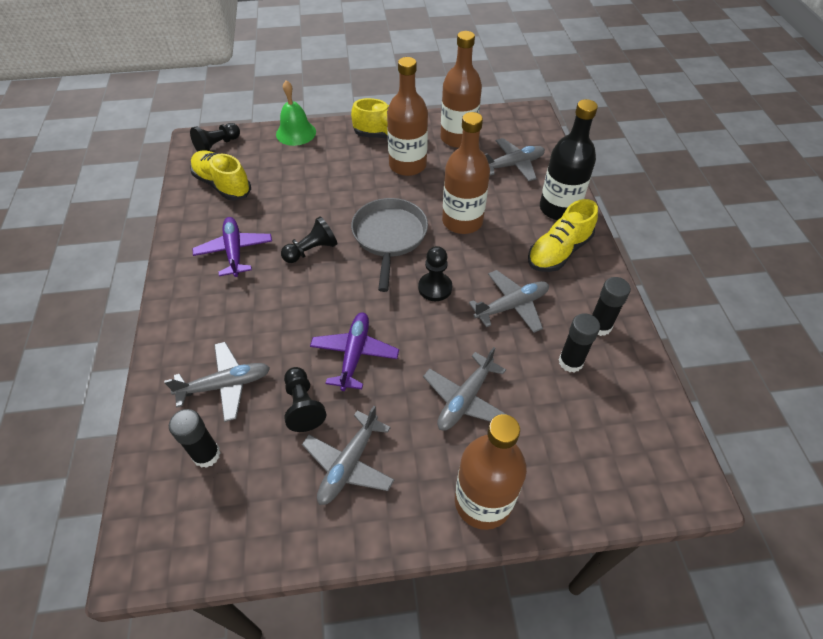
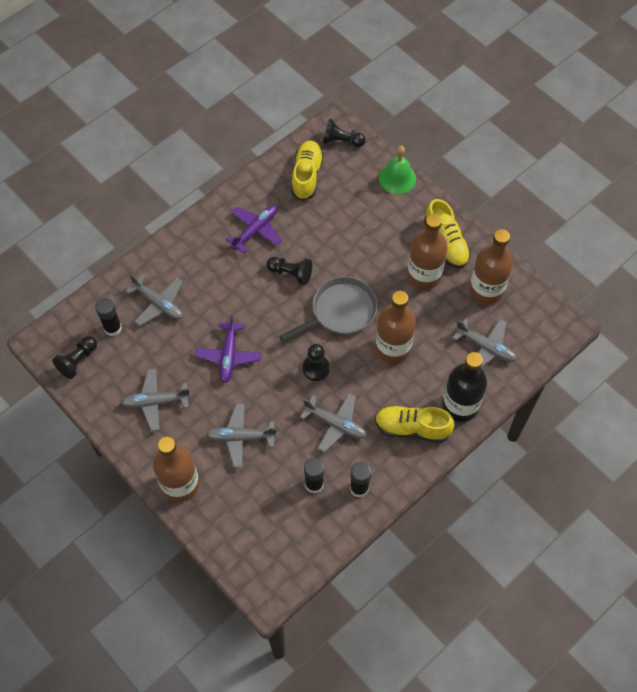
camera: 55 degrees right, 10 degrees up
(303, 405) = (174, 353): black pawn -> black pawn (78, 361)
(355, 354) = (228, 356): purple plane -> purple plane turned 120 degrees clockwise

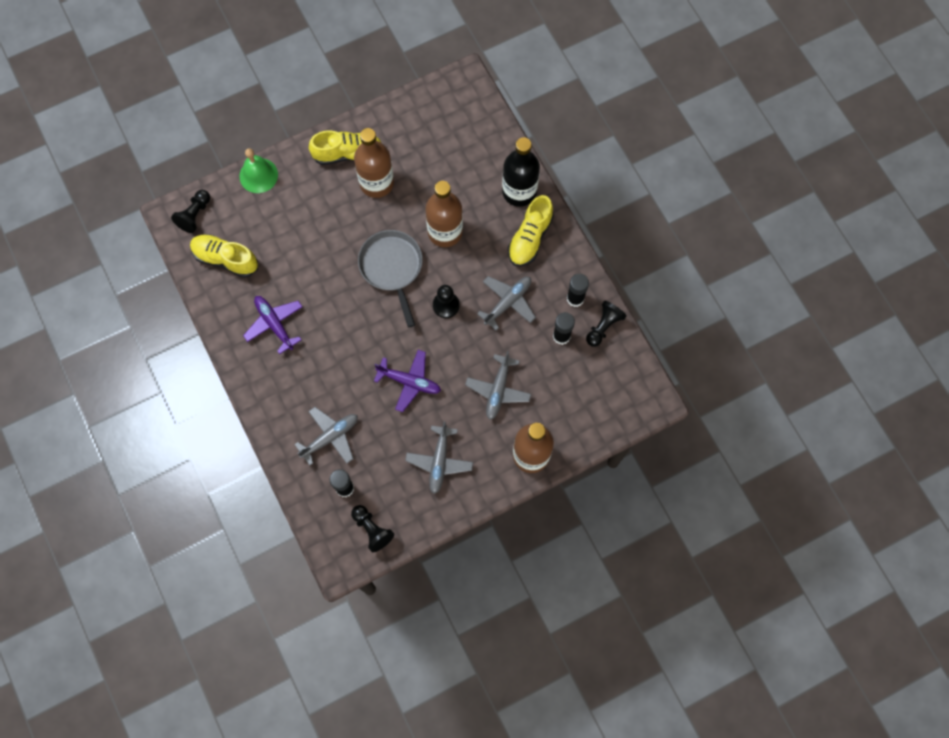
camera: 75 degrees left, 10 degrees up
(291, 273) = (336, 302): black pawn -> black pawn (603, 326)
(486, 290) = (409, 134): brown bottle -> none
(486, 347) = (468, 152): grey plane -> none

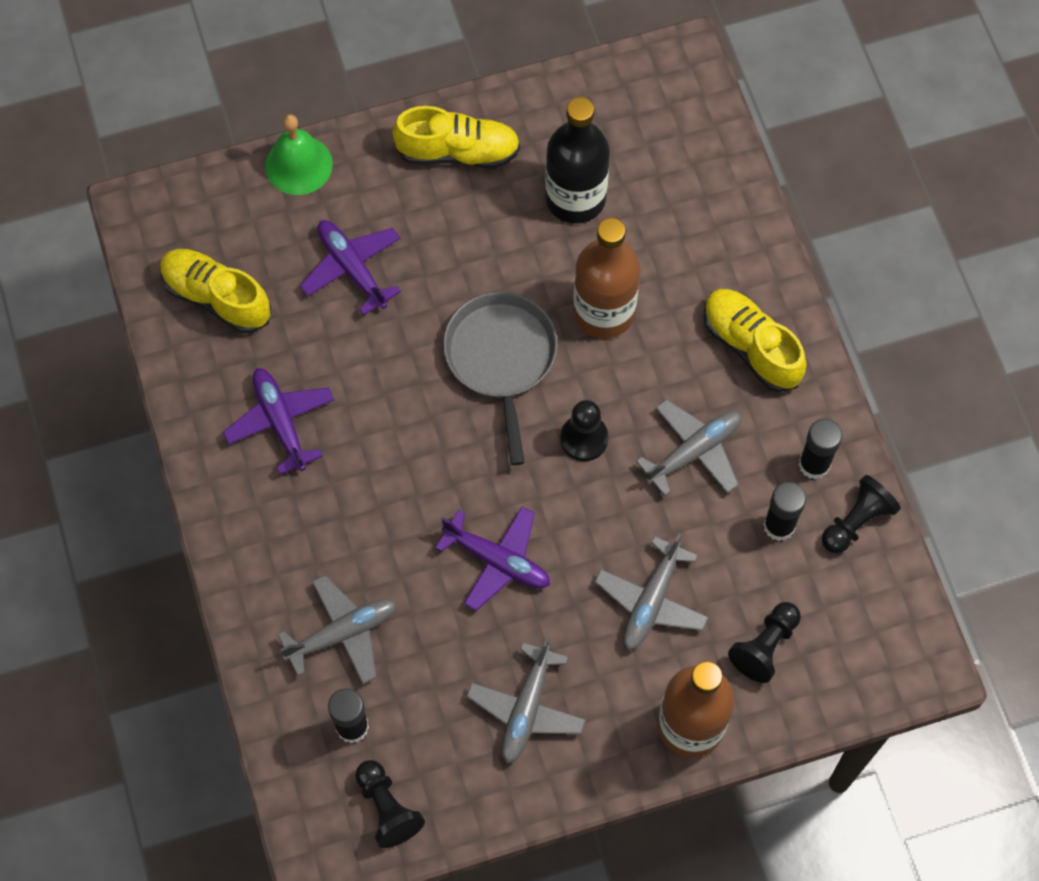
camera: 10 degrees right, 5 degrees down
(195, 215) = (178, 215): black pawn -> black pawn (765, 646)
(299, 230) = (352, 268): none -> purple plane
(376, 183) = (499, 210): brown bottle -> none
(519, 191) = (745, 264): black bottle -> black bottle (575, 198)
(530, 238) = (751, 346): yellow shoe -> yellow shoe turned 105 degrees clockwise

